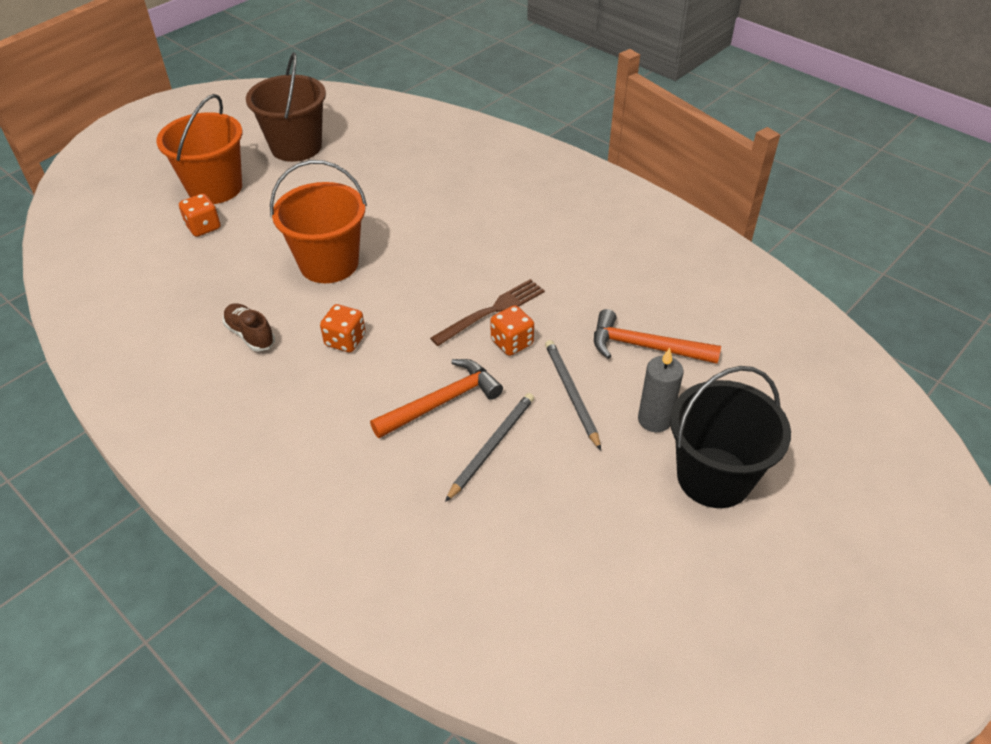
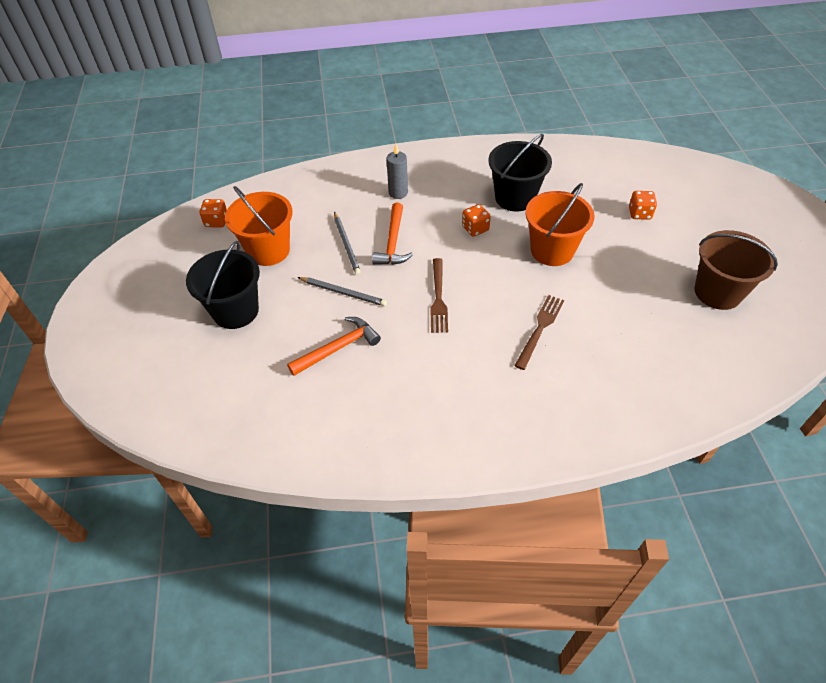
camera: 130 degrees right, 5 degrees up
(215, 188) = (686, 233): orange bucket -> orange bucket (268, 250)
(250, 335) = (515, 198): brown shoe -> black bucket
(456, 225) = (540, 329): none -> brown fork
(512, 342) = (404, 291): orange dice -> orange dice (216, 221)
(654, 419) = (290, 314): grey candle -> grey candle (398, 193)

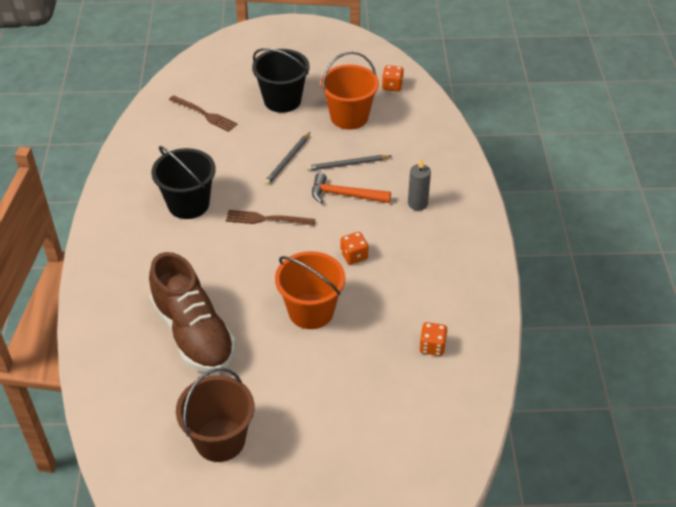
camera: 95 degrees right, 5 degrees down
(338, 348) = (228, 155): orange hammer -> none
(515, 198) = (398, 295): black bucket -> black bucket (188, 204)
(540, 329) = (212, 283): brown fork -> brown fork (204, 114)
(609, 332) = (194, 333): none -> brown shoe
(639, 213) = (355, 403): orange dice -> orange dice (432, 346)

